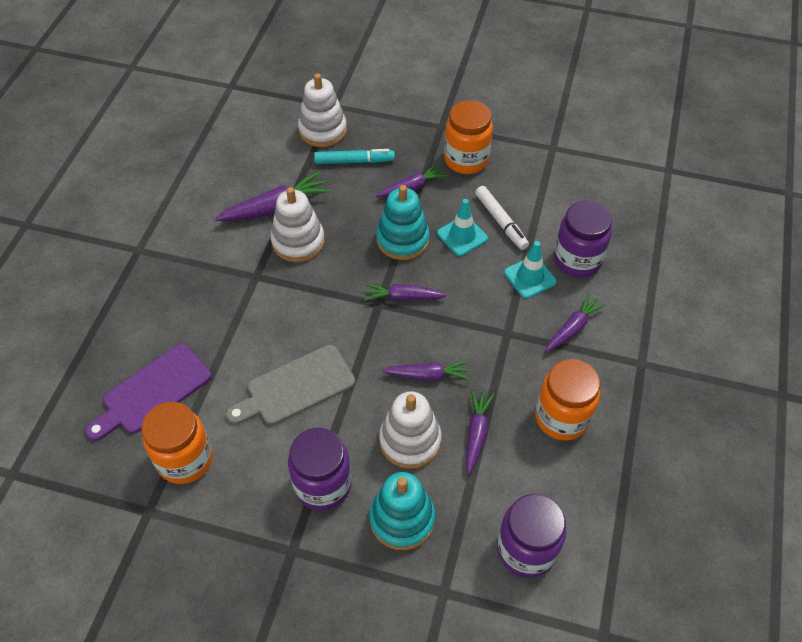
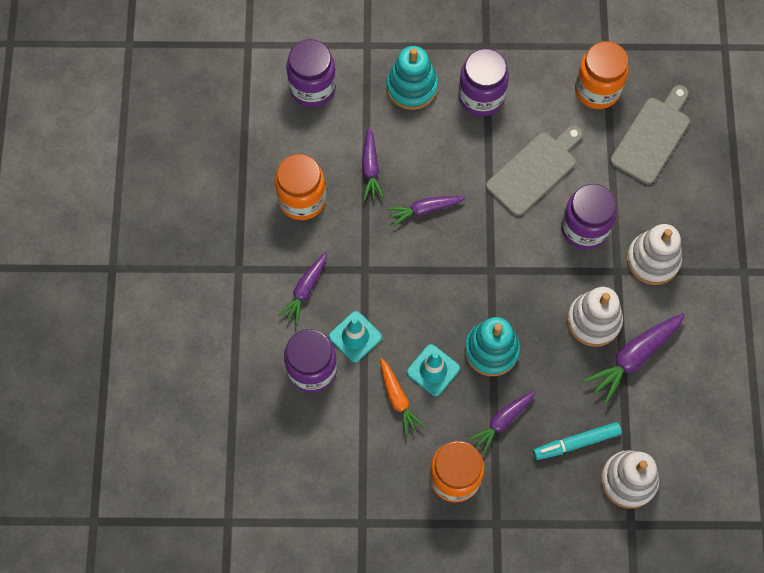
camera: 165 degrees right, 15 degrees up
(153, 392) = (652, 137): purple cutting board -> grey cutting board
(269, 320) = (584, 228): none -> purple jar
(403, 297) = (470, 283): purple carrot -> none
(410, 440) = (423, 149): white stacking toy -> white stacking toy (653, 260)
(501, 222) = (398, 399): white marker -> orange carrot

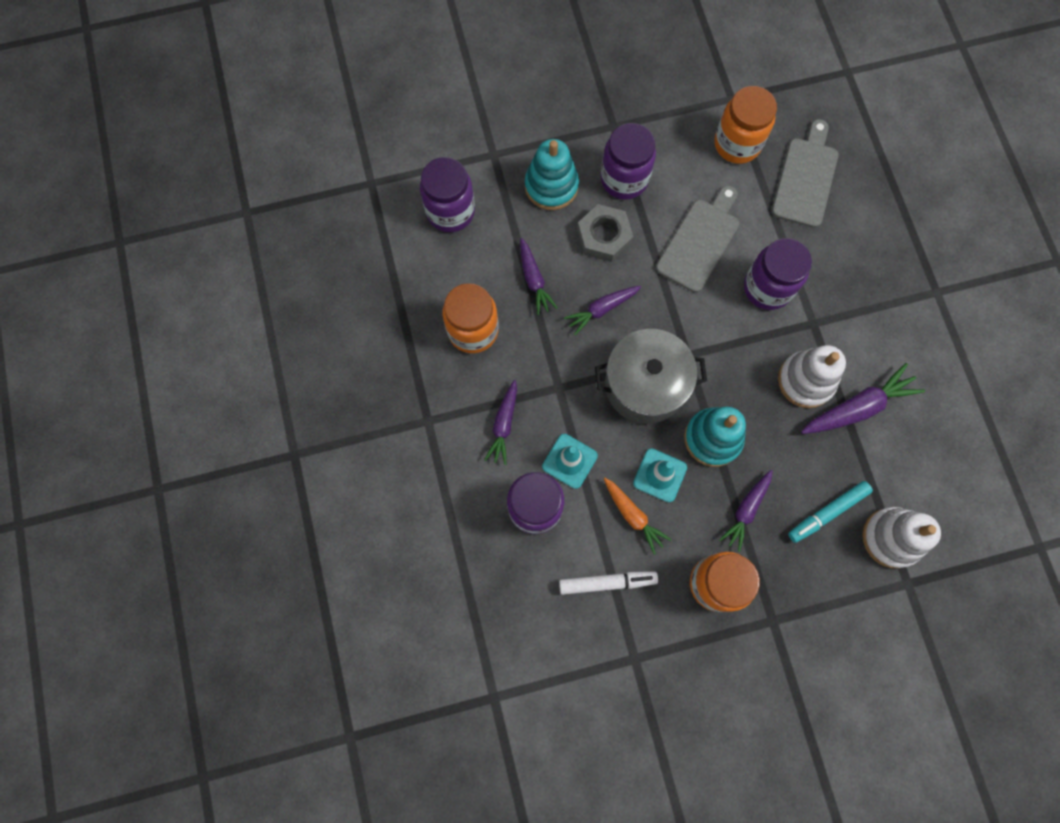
camera: 15 degrees left, 5 degrees up
(357, 451) = (607, 582): none -> white marker
(444, 287) = (645, 385): none -> grey pot
(446, 144) = (604, 236): none -> grey nut
(634, 357) = (857, 407): purple carrot -> purple carrot turned 150 degrees counterclockwise
(653, 260) = (845, 303): white stacking toy -> none

